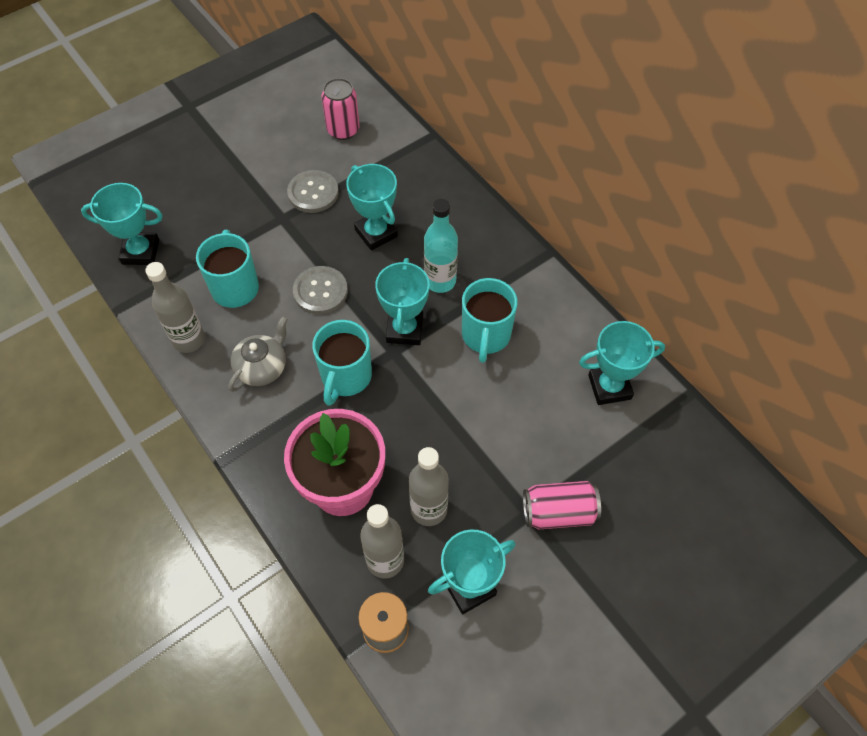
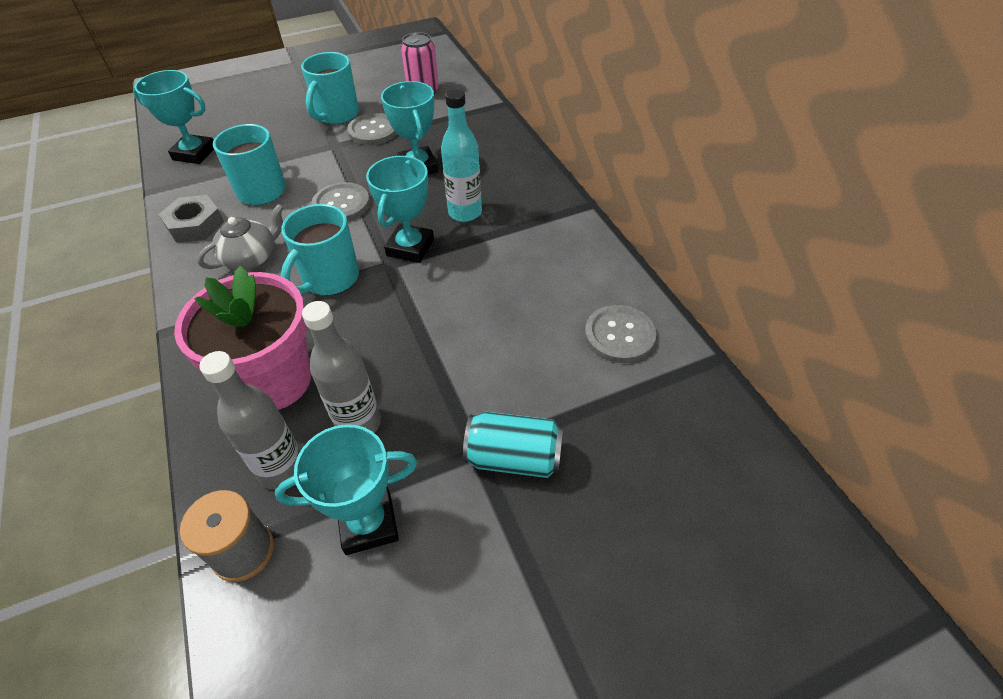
camera: 15 degrees right, 10 degrees down
(189, 340) = (195, 225): grey bottle -> grey nut
(485, 336) = (494, 265): turquoise mug -> turquoise mug (336, 115)
(558, 512) = (514, 458): pink can -> turquoise can
(609, 387) = (619, 335): turquoise trophy -> grey button

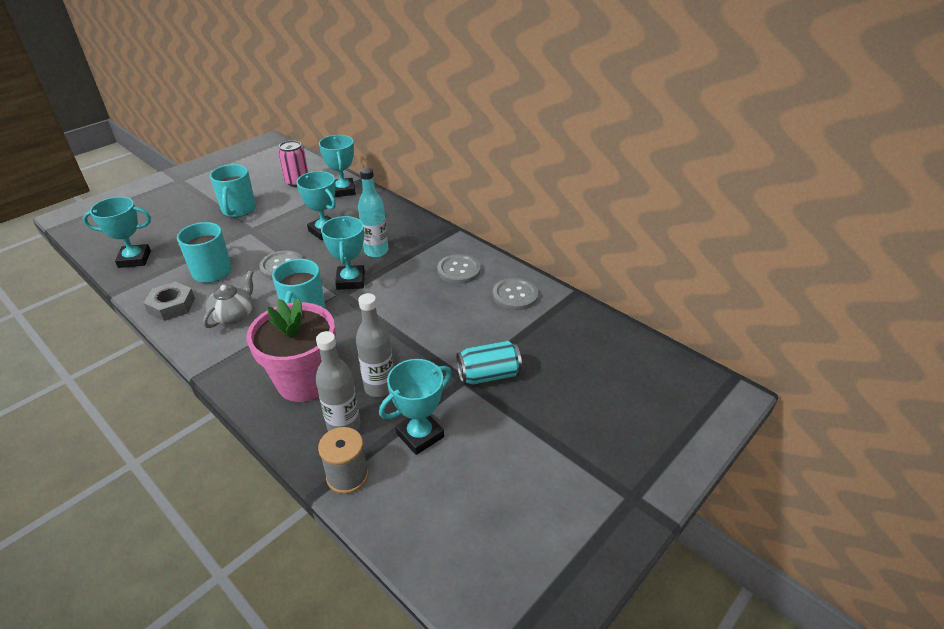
camera: 25 degrees left, 10 degrees down
(373, 131) = (275, 215): grey button -> grey button (458, 270)
(471, 115) = (343, 190): none -> turquoise trophy

